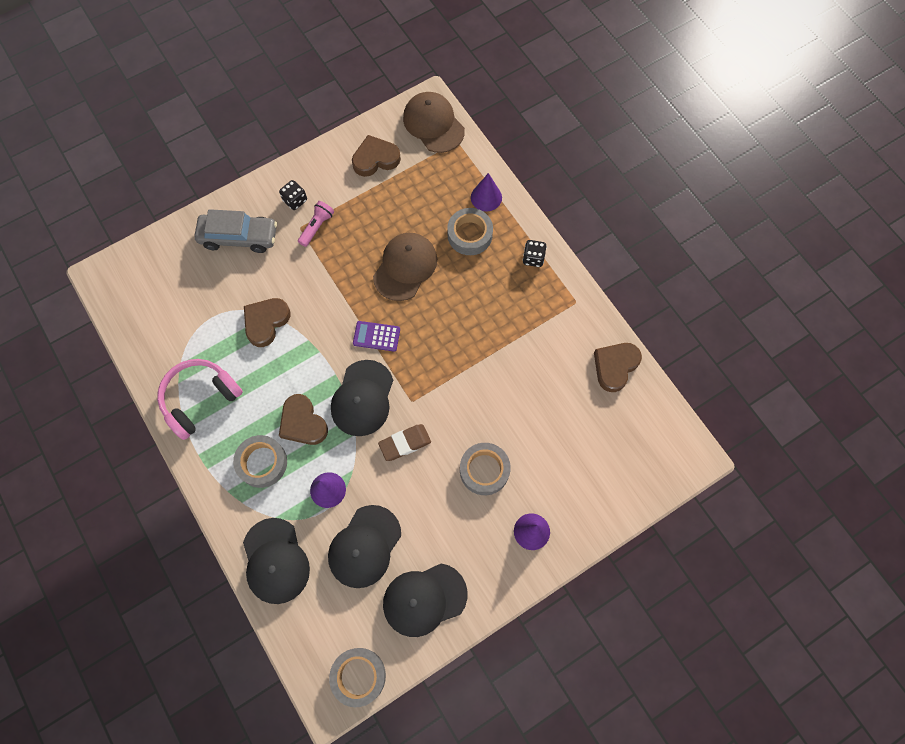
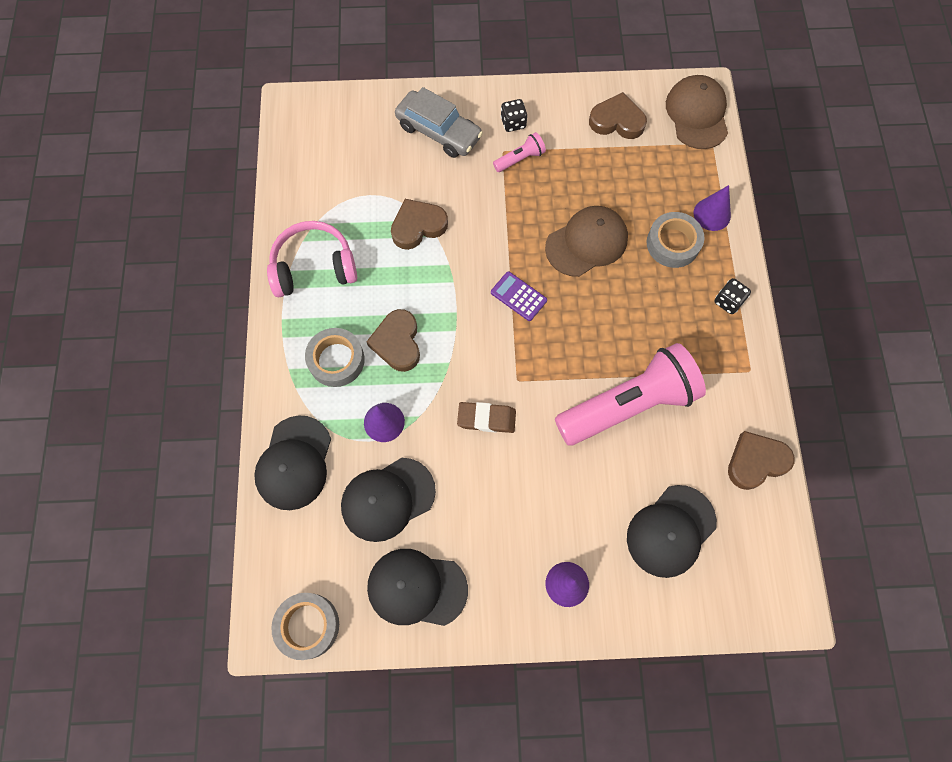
camera: 30 degrees right, 0 degrees up
(362, 398) = (469, 350): black cap -> black cap (670, 531)
(484, 470) = (552, 492): grey tape -> none
(503, 374) = (628, 404): none -> pink flashlight

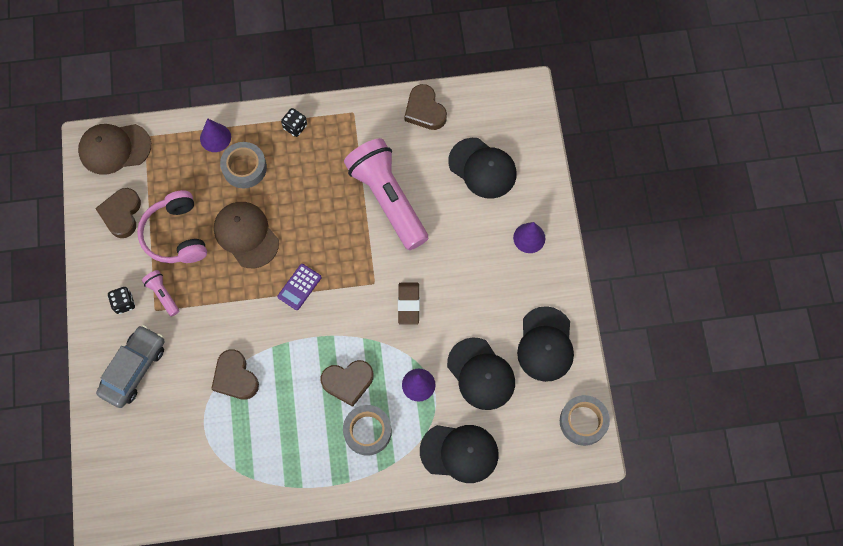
camera: 95 degrees left, 0 degrees up
(314, 267) = (280, 464): pink headphones -> pink headphones (176, 235)

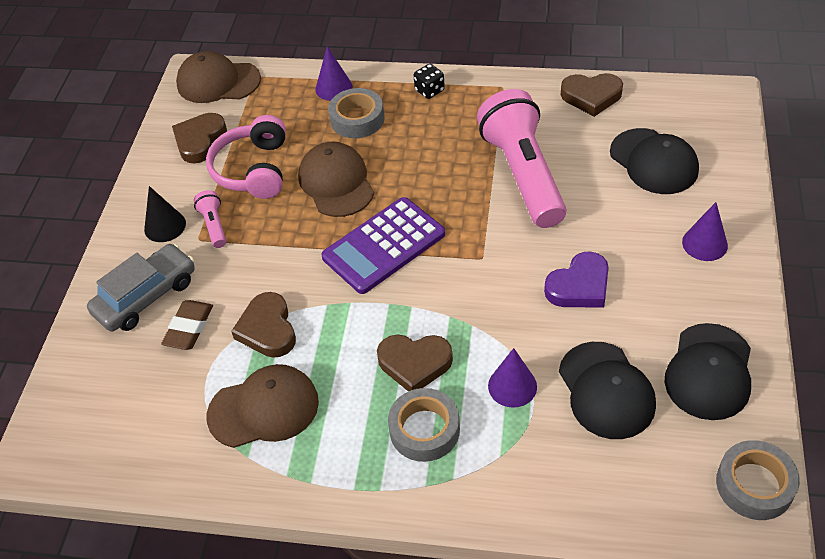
camera: 20 degrees right, 20 degrees down
(124, 303) = (165, 226): black dice -> black cone
(253, 441) = (264, 408): none -> brown cap
(299, 287) = (384, 246): purple calculator -> purple calculator, size x1.96
(408, 304) = (522, 289): brown eraser -> brown eraser (189, 328)
(425, 110) = (591, 96): brown heart -> brown heart turned 75 degrees counterclockwise
(448, 293) = (579, 286): none -> purple heart
(459, 452) = (553, 486): black cap -> none

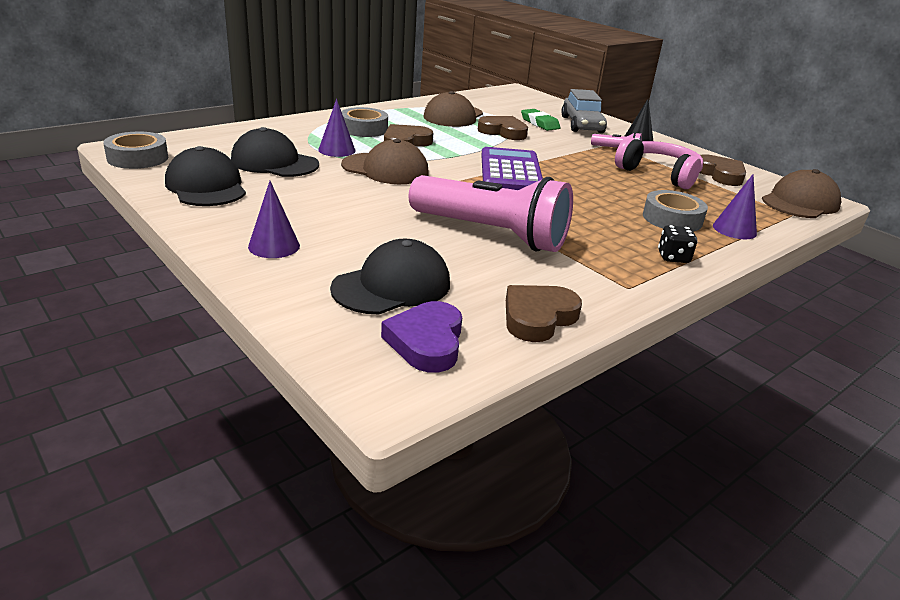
camera: 125 degrees right, 20 degrees down
(189, 328) = (539, 123): brown eraser -> green eraser
(336, 182) = (601, 185): brown cap -> brown cap (385, 169)
(579, 286) = (351, 194): purple heart -> purple heart (426, 342)
(654, 162) = (392, 286): black cap -> black cap turned 135 degrees clockwise

